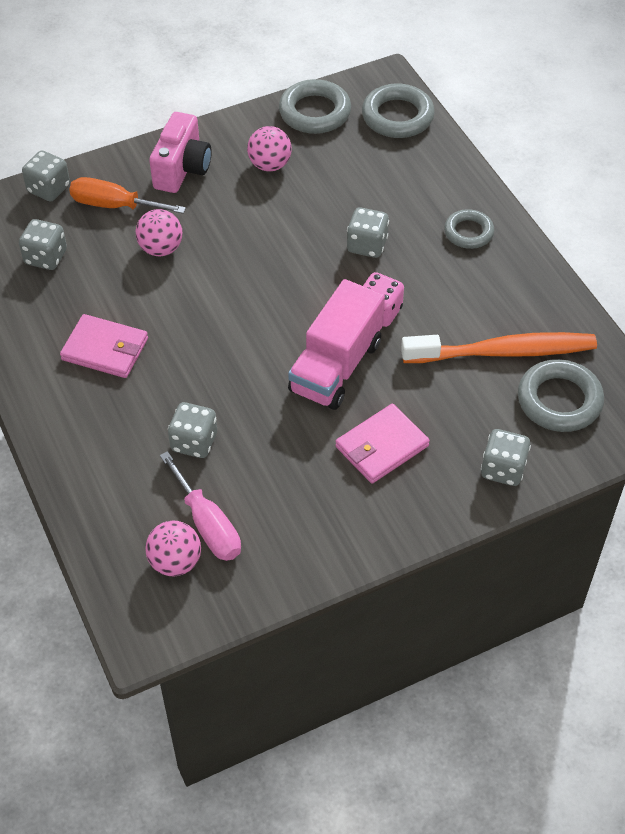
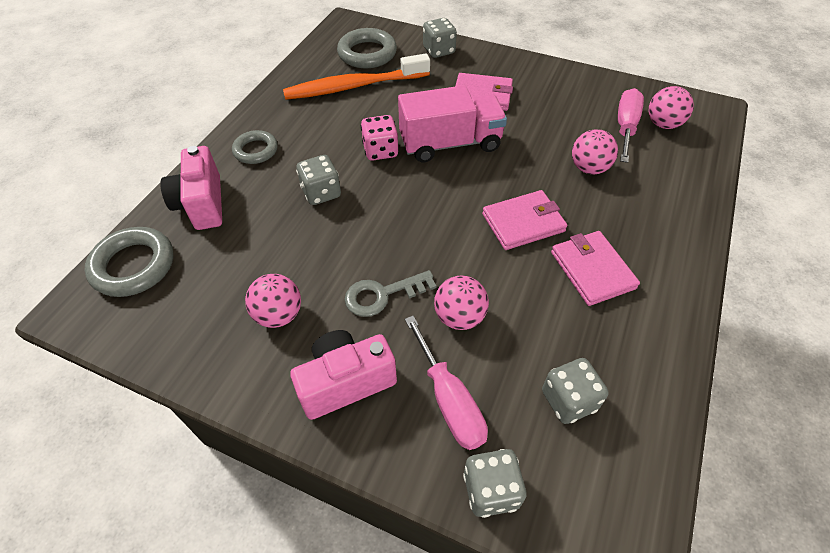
camera: 130 degrees left, 0 degrees up
(114, 205) = (449, 400): orange screwdriver -> pink screwdriver
(193, 345) = (523, 222): none -> pink wallet
(194, 442) = (589, 168): grey dice -> pink ball
(225, 222) = (383, 294): none -> grey key
(315, 112) = (169, 332): grey ring -> none
(429, 173) = (202, 204): none -> pink camera
(503, 352) = (354, 86): orange toothbrush -> orange toothbrush turned 60 degrees counterclockwise

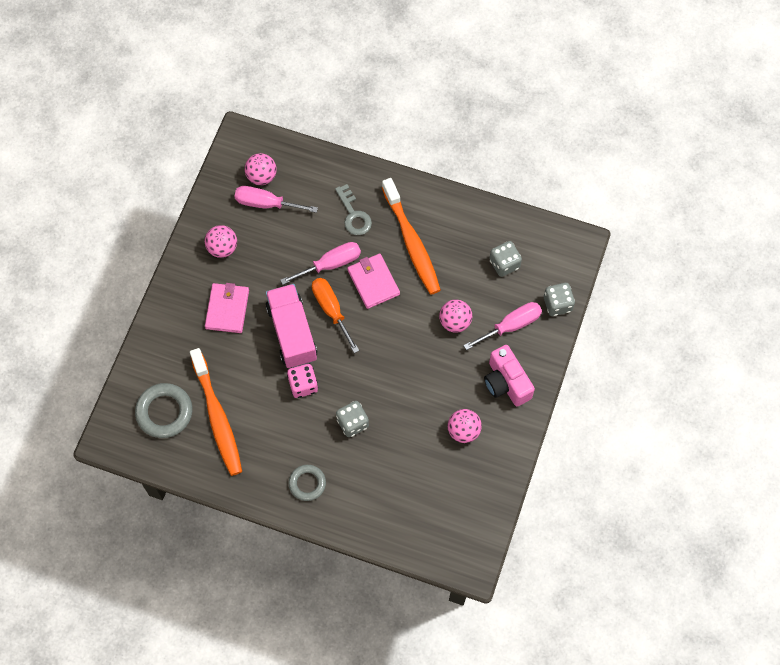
camera: 95 degrees left, 15 degrees up
(133, 266) = (432, 539): grey ring -> none
(202, 204) = (370, 509): pink camera -> none
(383, 294) = (442, 369): grey key -> grey key (353, 215)
(439, 51) = (159, 347): grey dice -> none
(481, 179) = (331, 310): none -> orange screwdriver
(547, 181) = (331, 264): none -> pink screwdriver
(589, 168) = (315, 235): pink ball -> pink ball (222, 248)
(592, 270) = (411, 242): pink wallet -> orange toothbrush

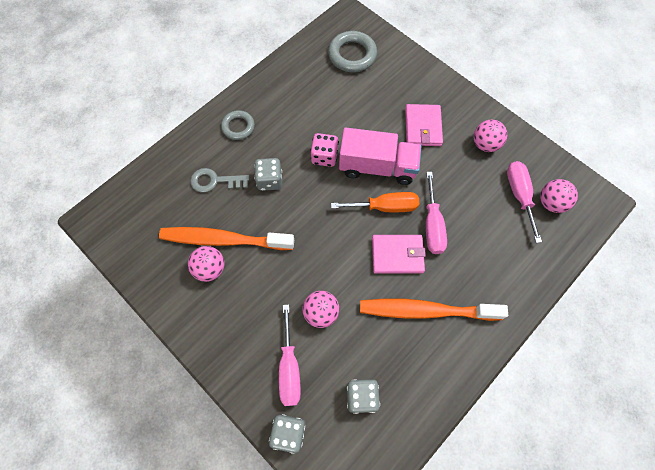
camera: 115 degrees right, 0 degrees up
(217, 417) = (329, 87): orange toothbrush -> orange toothbrush (224, 239)
(227, 309) = (423, 127): pink wallet -> pink wallet turned 60 degrees clockwise
(266, 203) = (519, 195): pink screwdriver -> pink screwdriver turned 45 degrees counterclockwise
(353, 215) = (479, 268): grey key -> grey key (215, 181)
(506, 383) = (233, 331): pink camera -> none

